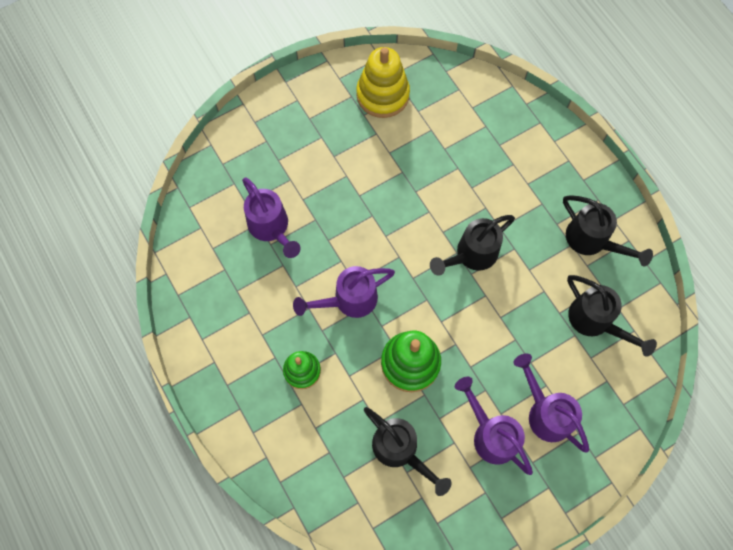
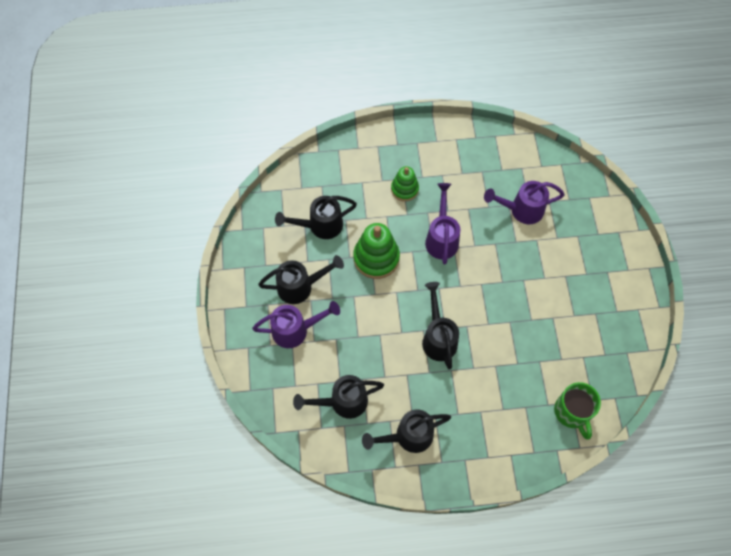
camera: 115 degrees right, 5 degrees down
(382, 95) = (609, 336): yellow stacking toy -> none
(481, 102) = (572, 412): none -> green mug
(491, 434) = (300, 287): purple watering can -> black watering can

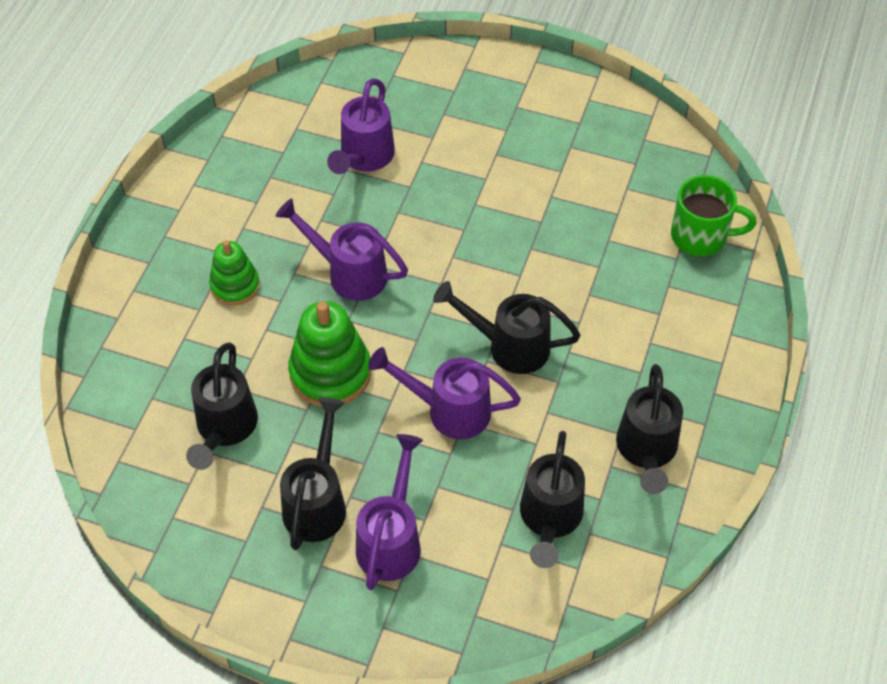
camera: 65 degrees left, 10 degrees down
(383, 324) = (449, 410): none -> purple watering can

